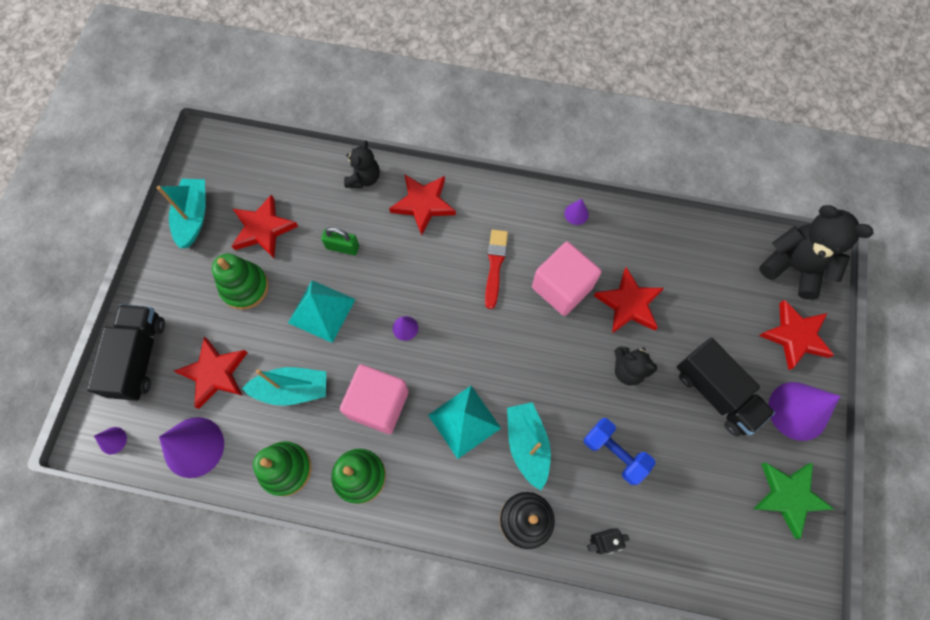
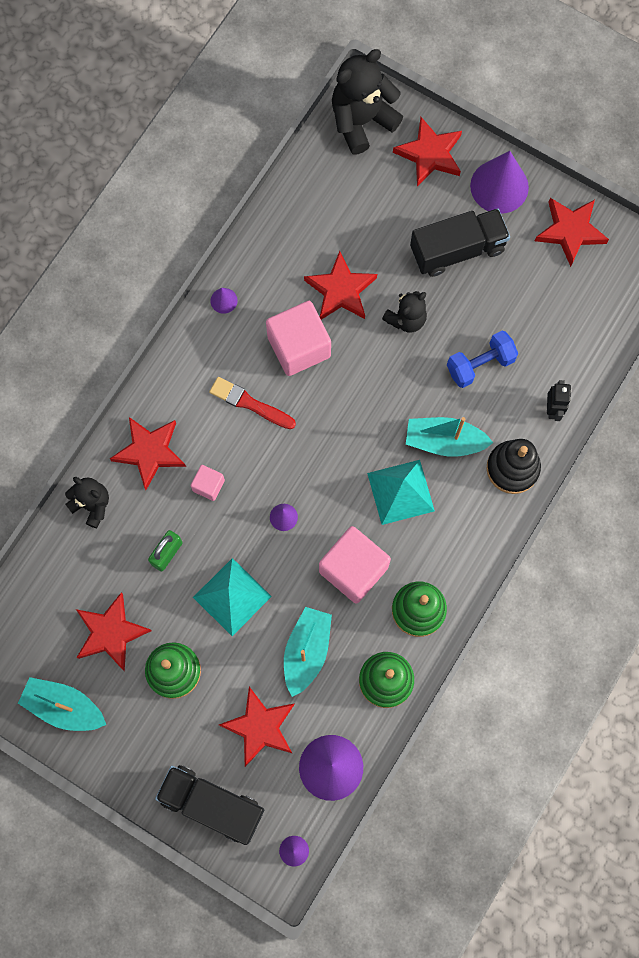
camera: 70 degrees left, 5 degrees up
(411, 258) = (208, 485): none -> pink cube
(789, 496) = (570, 231): green star -> red star

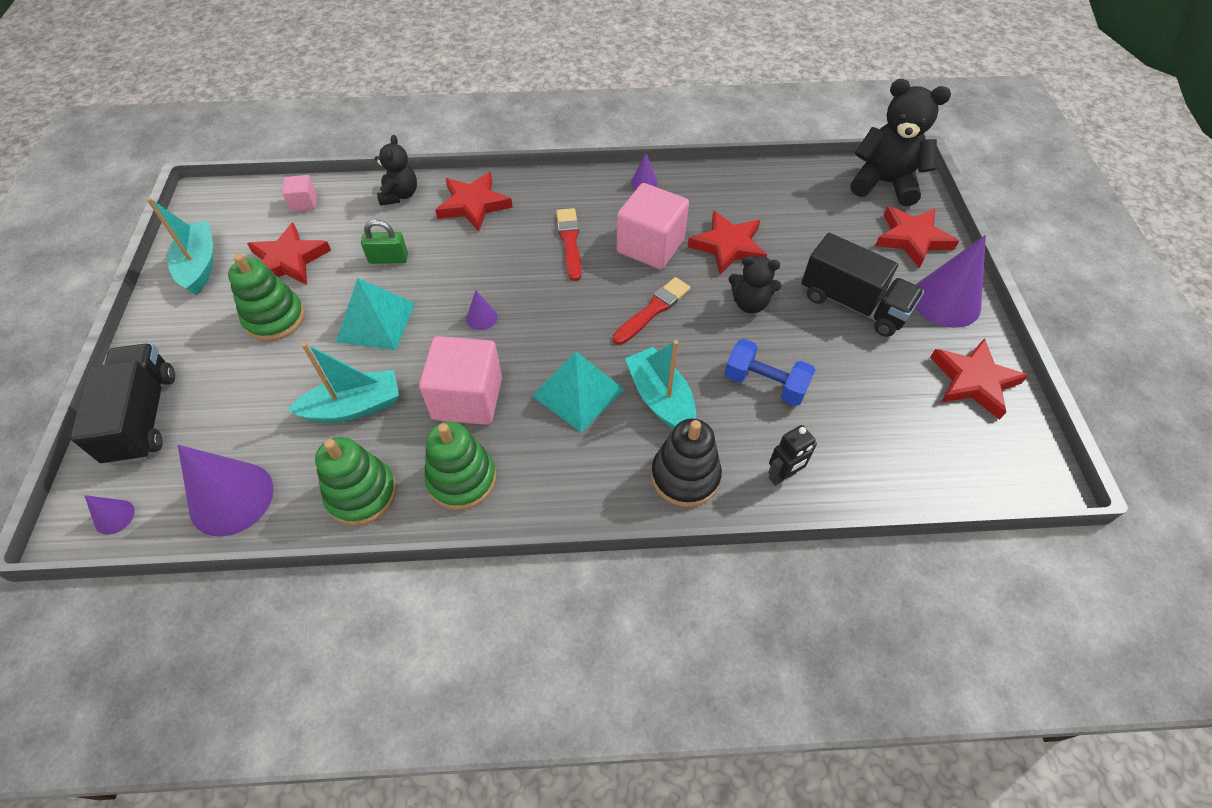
camera: 55 degrees right, 20 degrees down
(208, 485) = (472, 253): pink cube -> pink cube (304, 203)
(260, 727) = (249, 412): red star -> none
(364, 391) = (653, 310): none -> red brush

